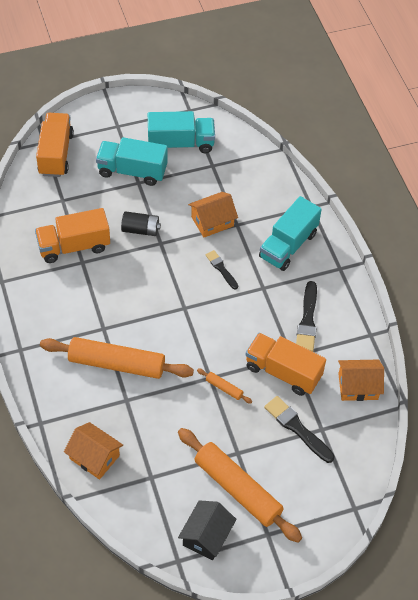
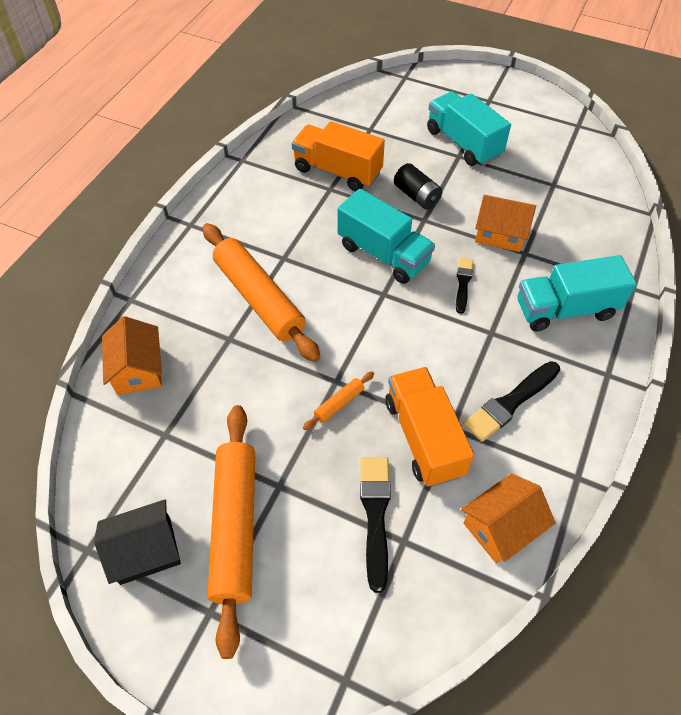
camera: 45 degrees right, 0 degrees up
(56, 154) = (405, 91): orange truck -> none
(181, 143) = (539, 147): turquoise truck -> turquoise truck (383, 254)
(224, 388) = (339, 403): orange rolling pin -> orange rolling pin turned 60 degrees clockwise
(358, 386) = (501, 526): orange house -> orange house turned 75 degrees counterclockwise

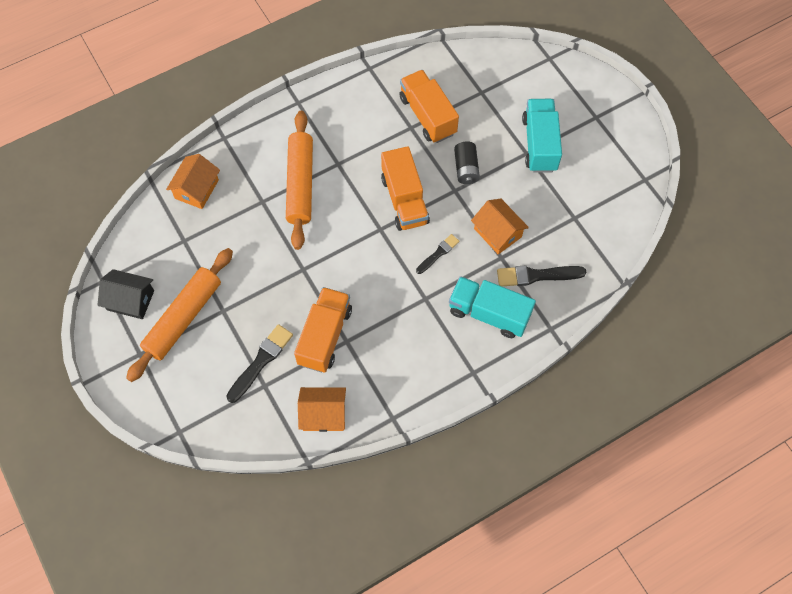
camera: 35 degrees right, 10 degrees up
(339, 403) = (293, 284): orange rolling pin -> none
(383, 254) = (404, 200): turquoise truck -> orange truck
(510, 403) = (395, 350): black brush -> black brush (536, 276)

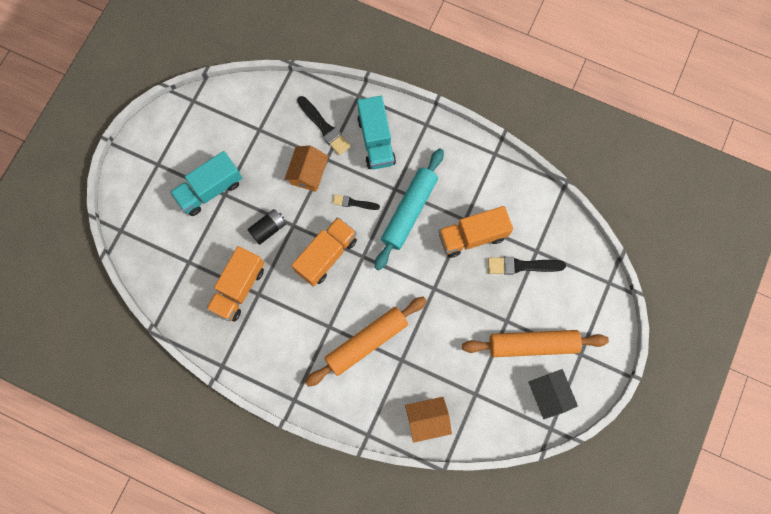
camera: 125 degrees left, 10 degrees up
(323, 414) = (525, 198): orange house -> none
(393, 296) = (409, 211): none -> turquoise rolling pin

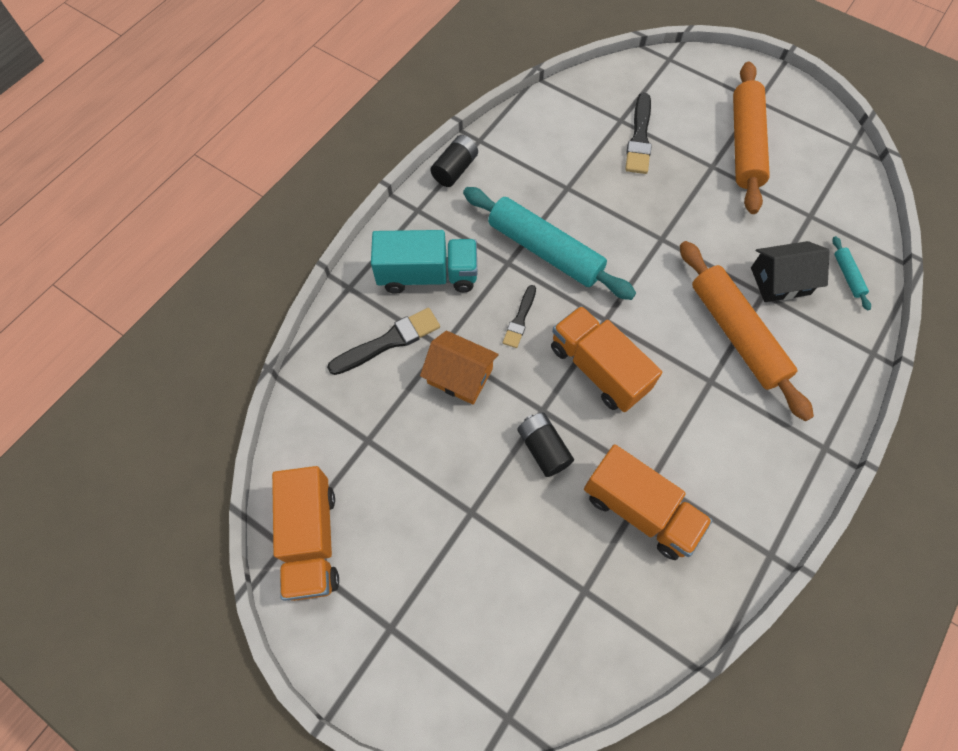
camera: 80 degrees left, 10 degrees down
(210, 190) = (458, 536): turquoise truck -> none
(427, 419) = (847, 276): orange house -> turquoise rolling pin
(465, 142) = (455, 169): none -> black battery
(472, 236) = (592, 183): orange truck -> orange truck (312, 539)
(549, 394) = (809, 139): black house -> black house (780, 281)

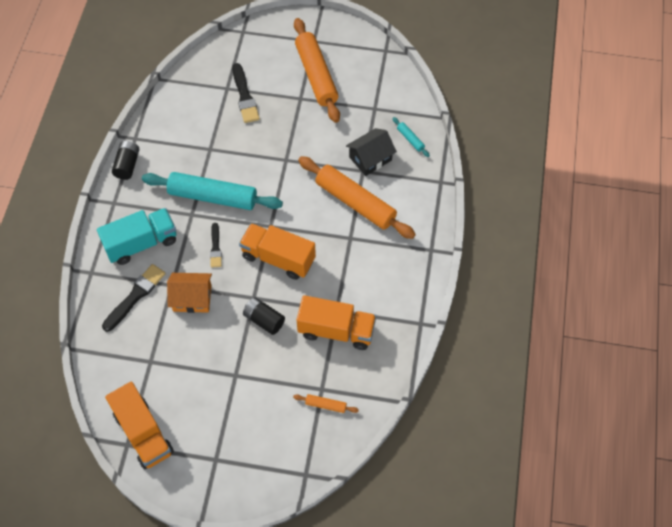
camera: 25 degrees left, 5 degrees down
(580, 619) = (326, 405): none -> orange rolling pin

